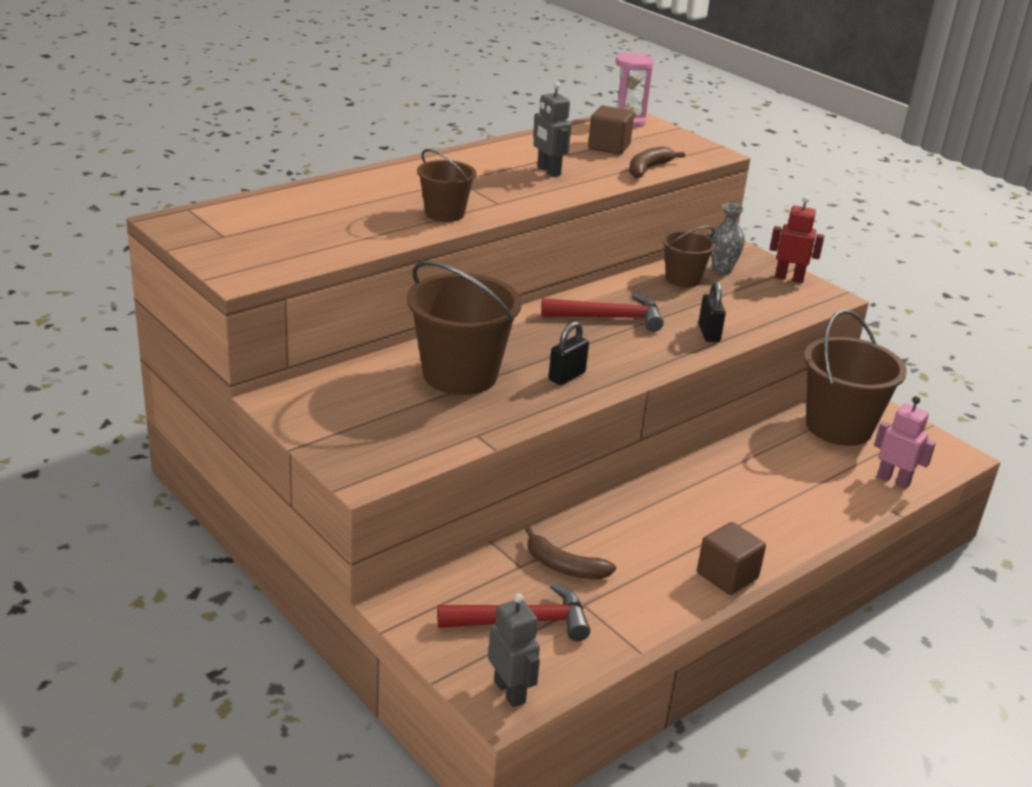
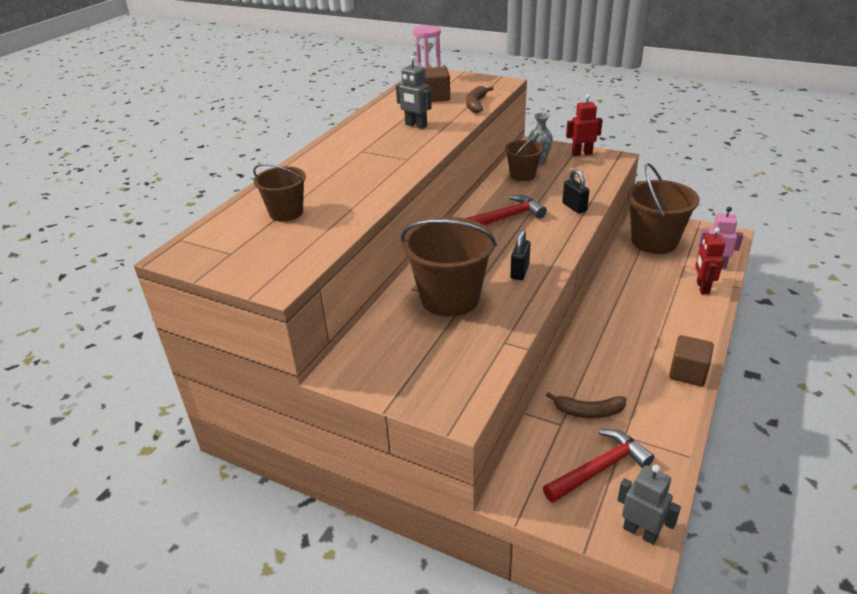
camera: 20 degrees left, 5 degrees up
(444, 213) = (379, 179): brown bucket -> brown bucket (286, 213)
(847, 498) = (702, 287): none -> red robot

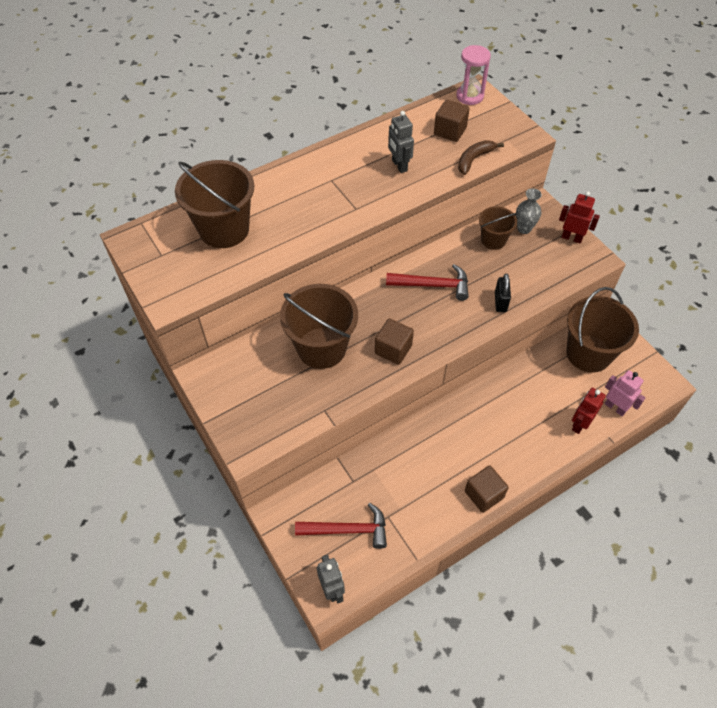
camera: 30 degrees right, 20 degrees up
(286, 213) = (224, 229): brown bucket -> brown bucket, size x1.79
(519, 271) = (393, 349): black padlock -> brown cube
(588, 411) = (380, 483): brown banana -> none

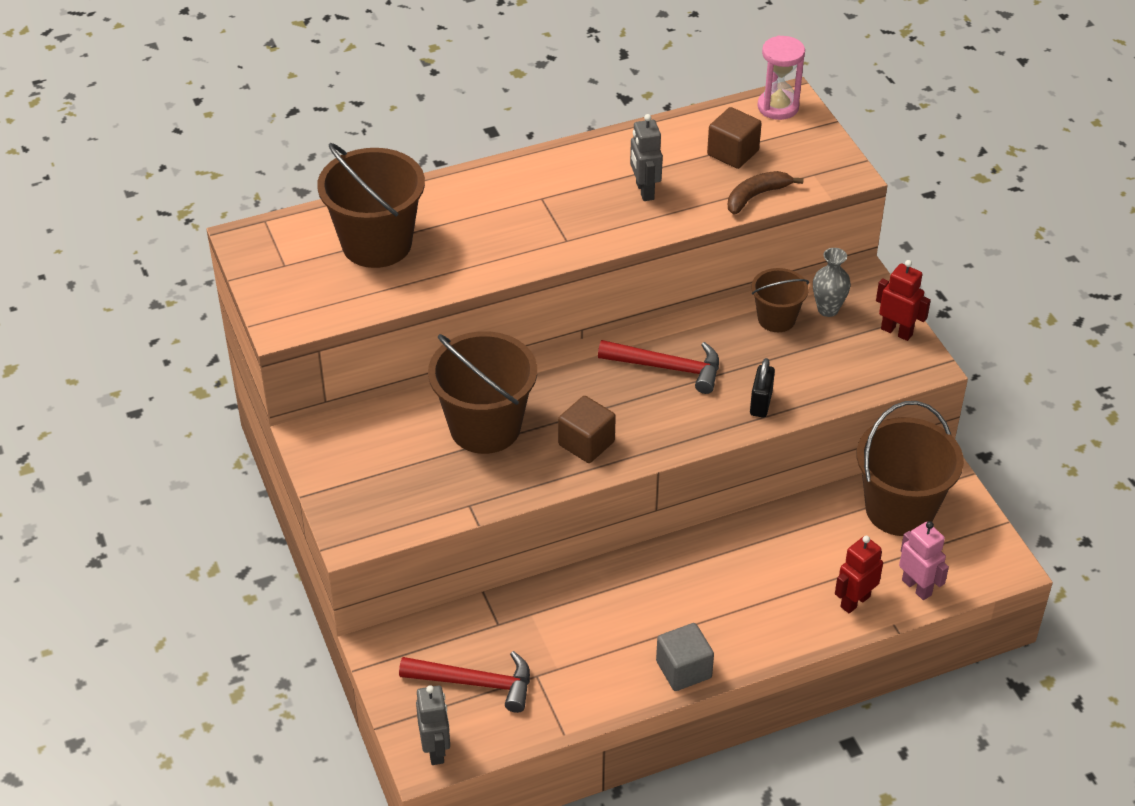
camera: 10 degrees right, 10 degrees down
(484, 494) = (683, 669): brown cube -> grey cube

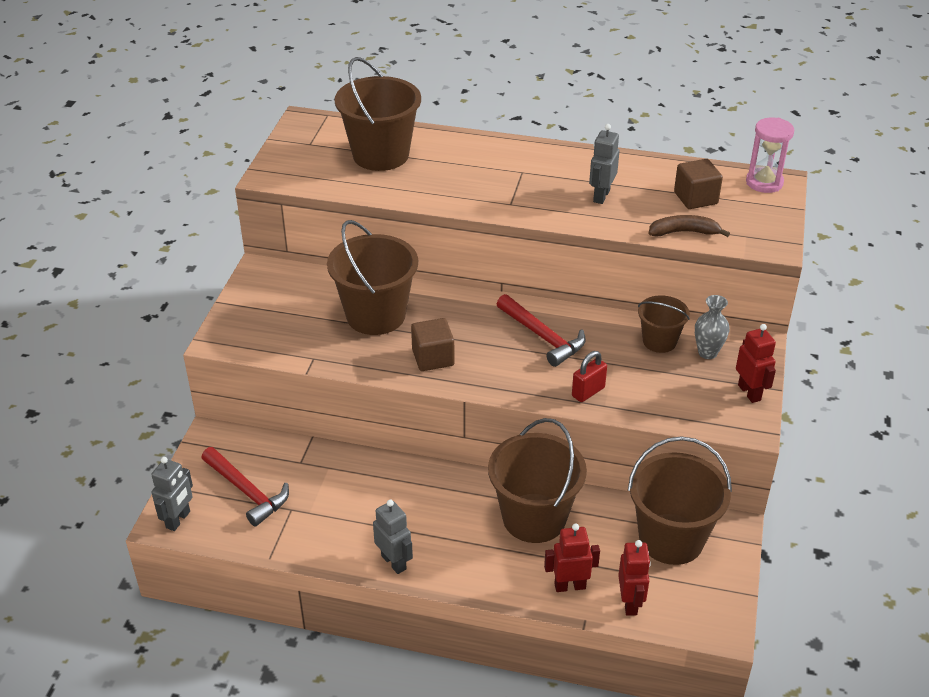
camera: 35 degrees right, 5 degrees down
(683, 669) = (394, 562): grey cube -> grey robot
(760, 403) = (588, 392): black padlock -> red padlock
(768, 556) = (534, 518): none -> brown bucket
(917, 587) = (630, 603): pink robot -> red robot

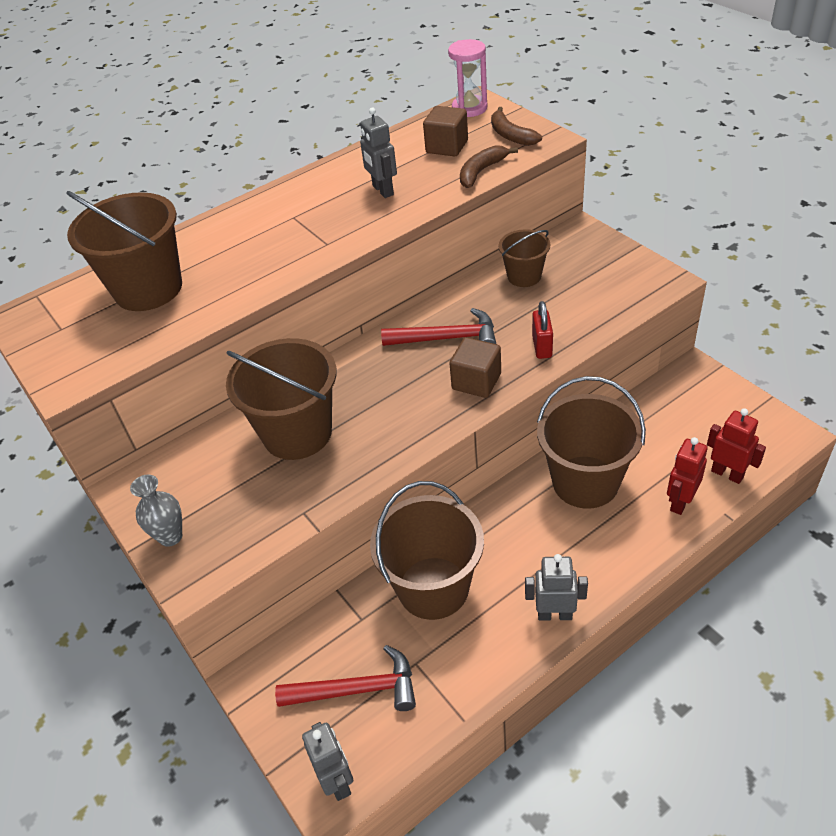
camera: 45 degrees left, 5 degrees up
(433, 358) = (398, 423): brown cube -> brown cube (476, 381)
(671, 539) = (678, 410): brown bucket -> brown bucket (433, 588)
(707, 353) = (563, 258): grey vase -> grey vase (170, 536)
(749, 392) = (628, 261): red robot -> none
(753, 223) = (511, 135): none -> brown banana

